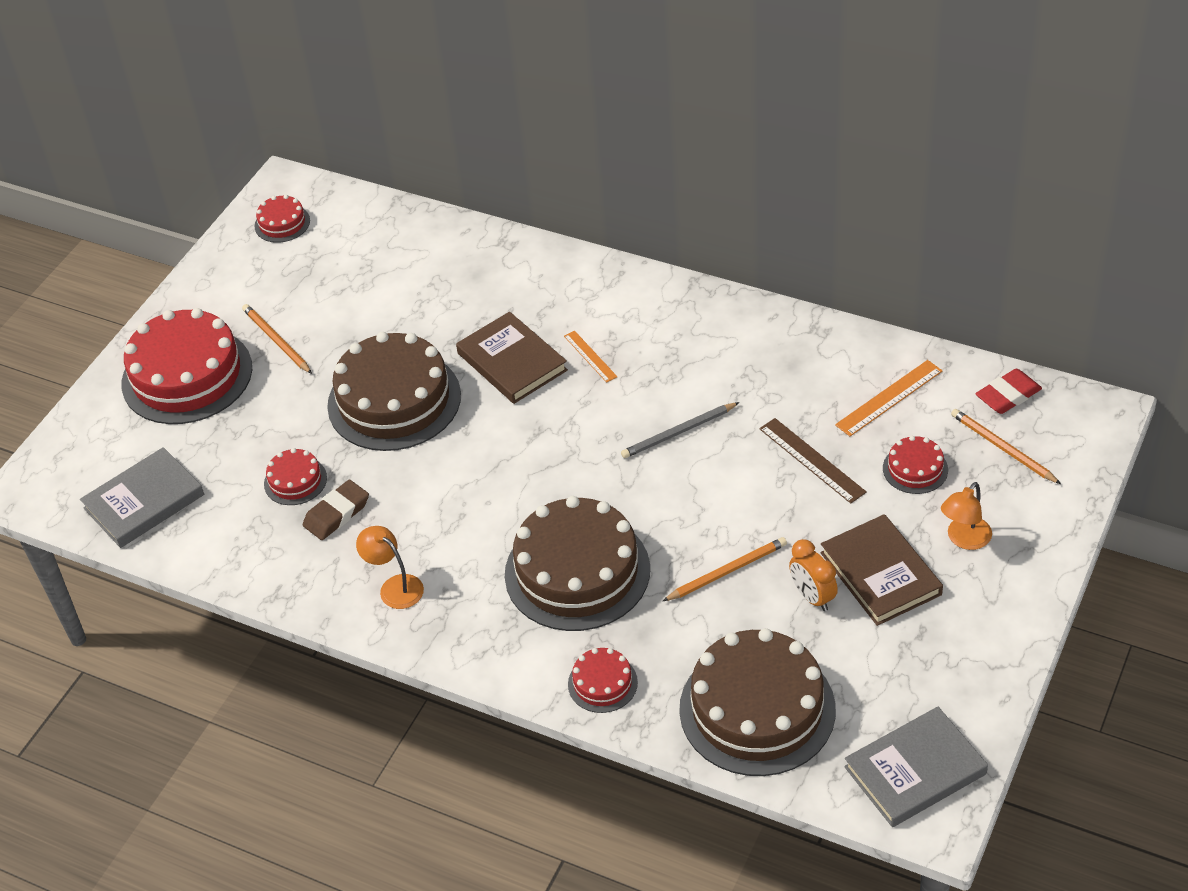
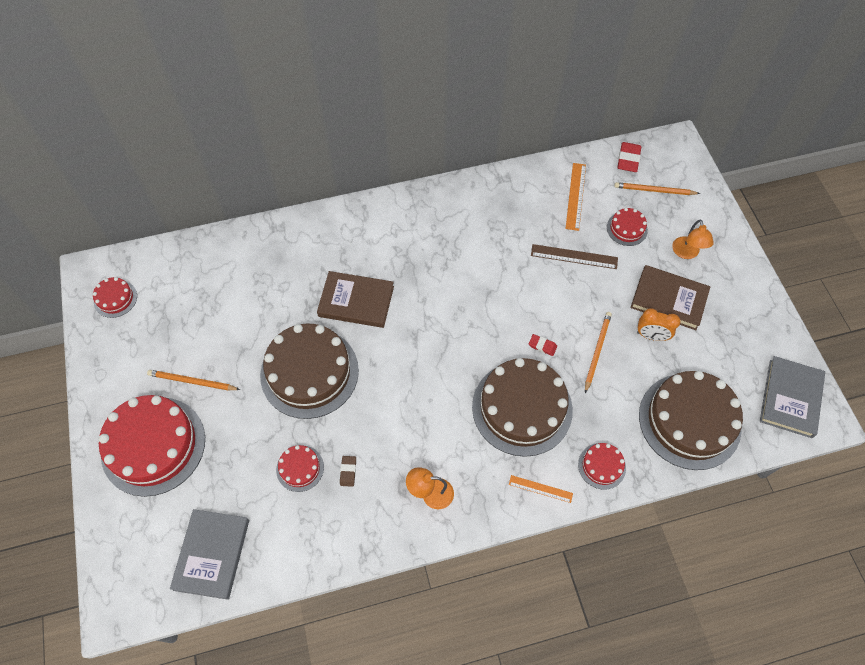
camera: 45 degrees left, 15 degrees up
(337, 514) = (348, 471): brown eraser -> brown eraser, size x0.60
(590, 356) = (398, 269): orange ruler -> orange ruler (540, 488)
(669, 527) = (542, 346): none -> red eraser
(678, 432) = (491, 285): grey pencil -> none

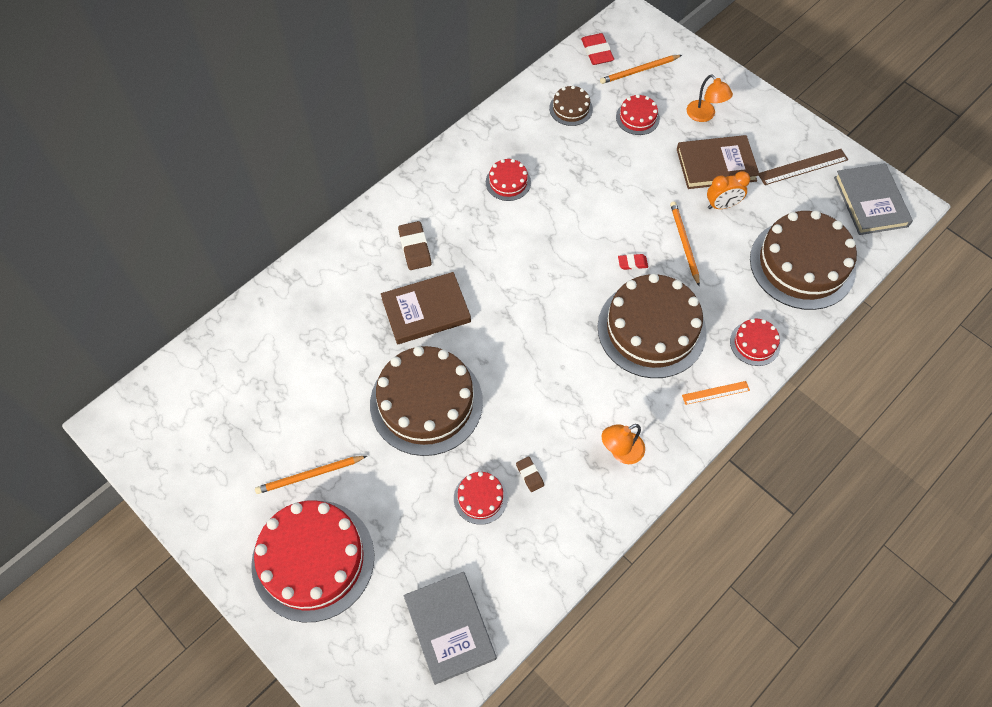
camera: 30 degrees left, 0 degrees up
(115, 298) = (162, 436): red cake -> red cake (508, 182)
(380, 249) = (415, 248): none -> brown eraser
(574, 256) = (606, 166): brown ruler -> brown ruler (803, 166)
(575, 196) = (571, 108): orange ruler -> brown cake

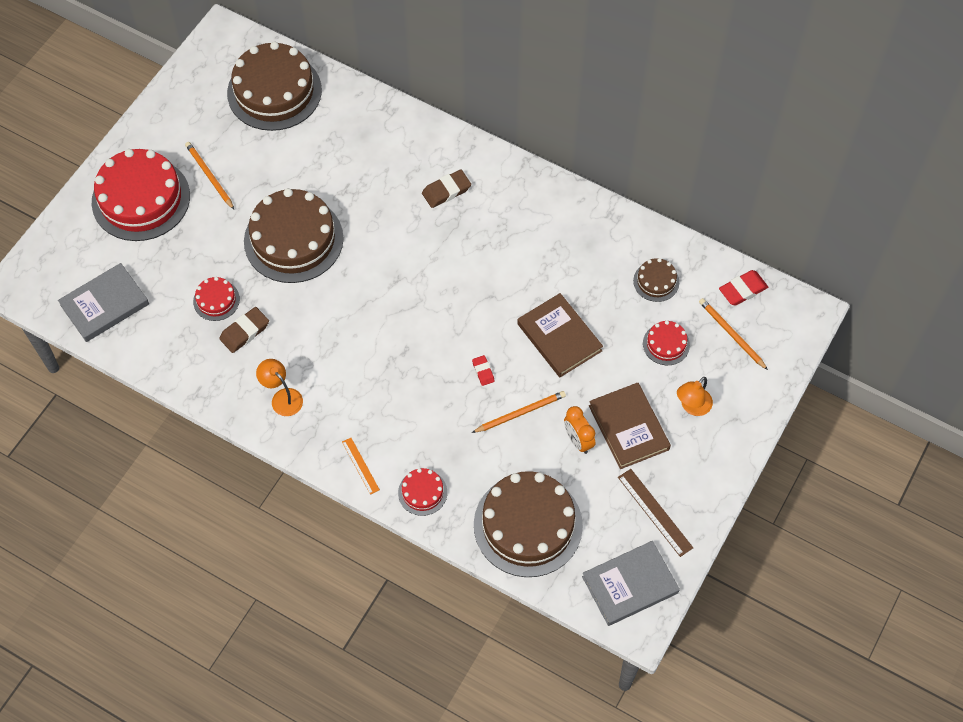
camera: 75 degrees right, 0 degrees up
(426, 310) = (383, 216): brown book -> brown book (559, 337)
(508, 182) = (545, 247): red cake -> none
(530, 475) = (245, 332): brown eraser -> brown eraser, size x1.68
(651, 329) = (414, 400): brown cake -> brown cake (274, 91)

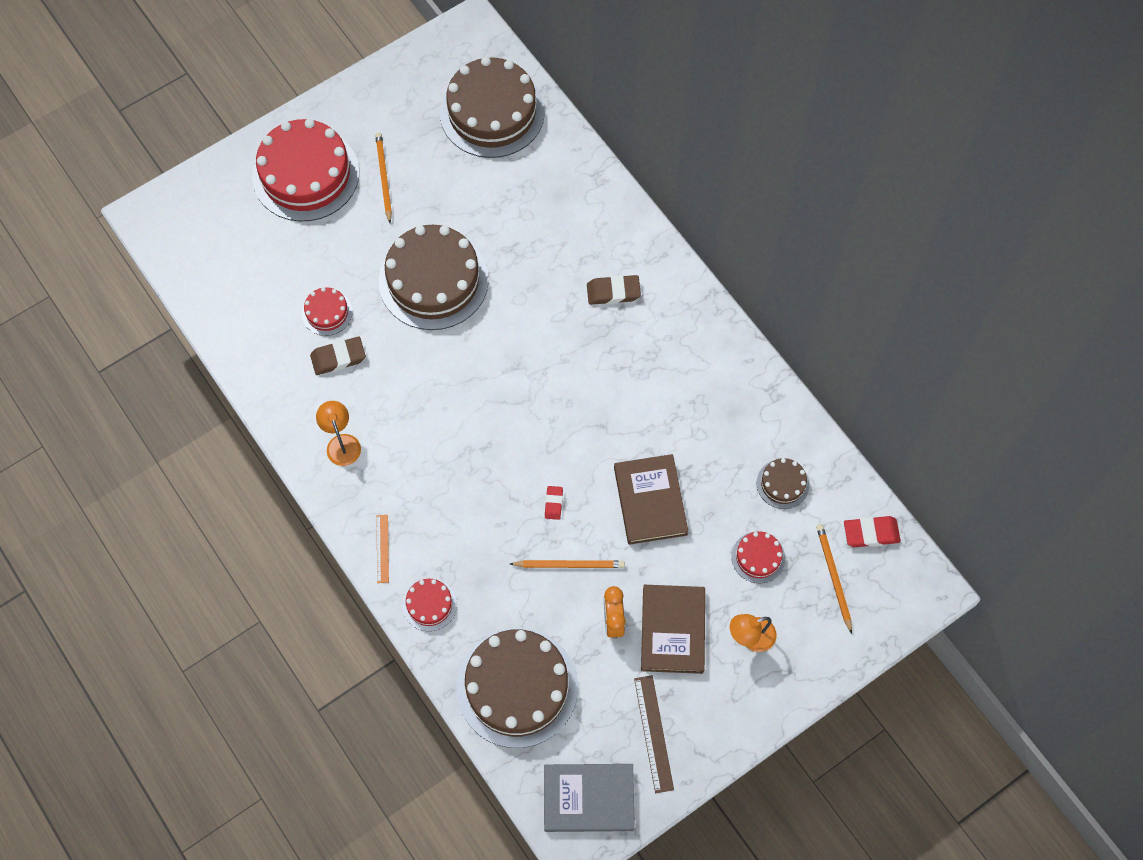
camera: 25 degrees right, 5 degrees up
(104, 304) = (218, 271): grey book -> none

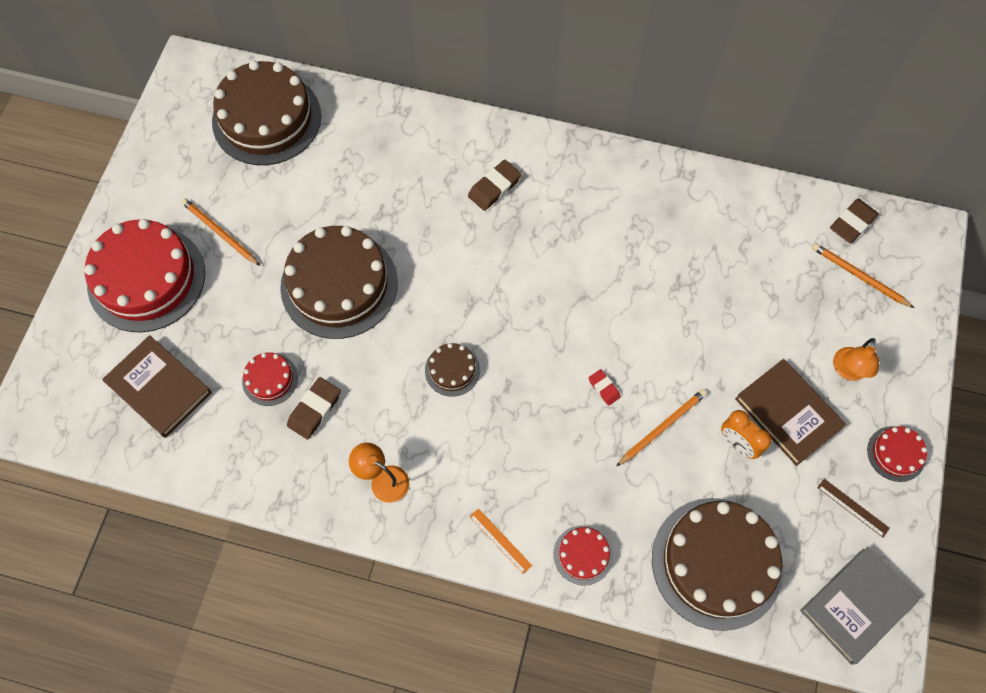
camera: 40 degrees left, 0 degrees up
(650, 501) = (675, 326): brown book -> brown book (159, 388)
(654, 733) = (853, 507): brown ruler -> brown ruler, size x0.64
(758, 557) = (793, 305): red cake -> red cake (896, 453)
(782, 484) = (757, 236): brown cake -> brown cake (452, 370)
(871, 533) = (852, 223): red eraser -> brown eraser

